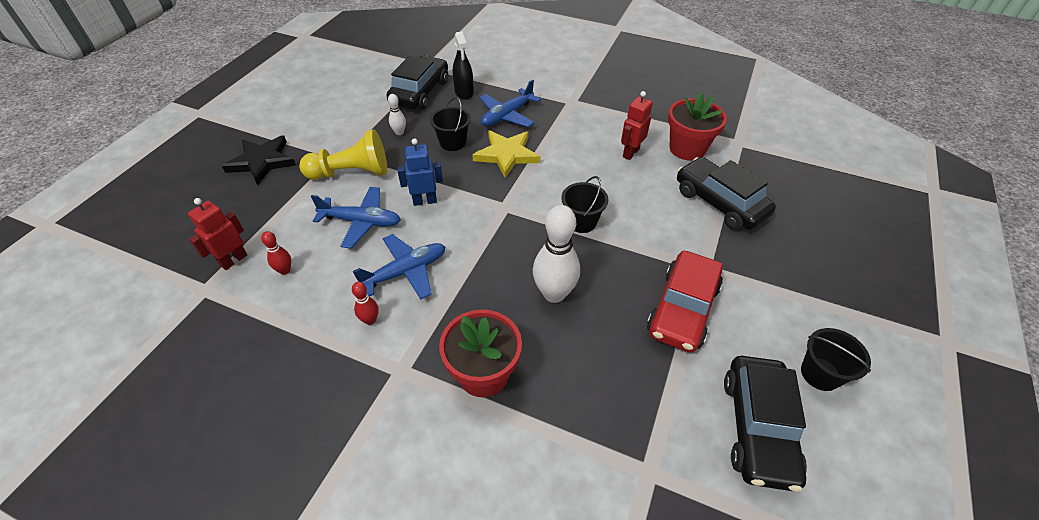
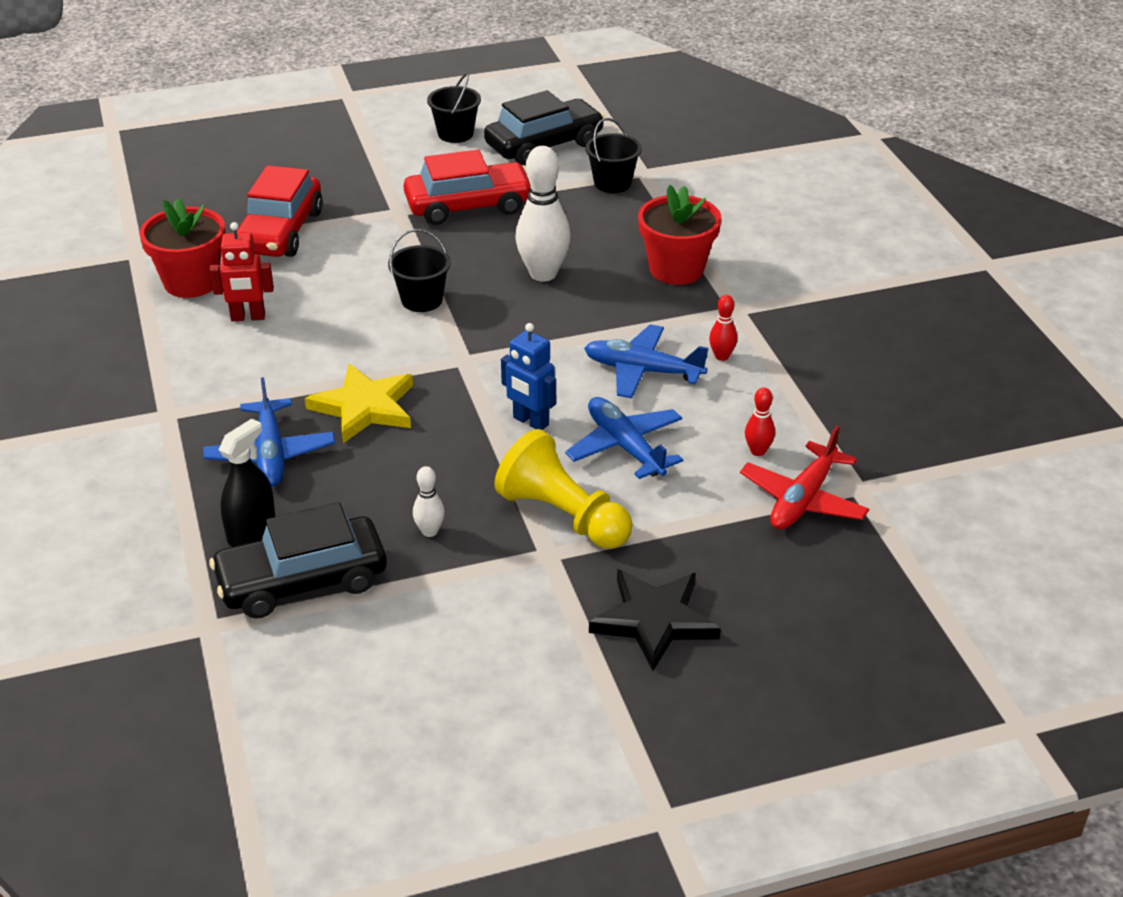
camera: 130 degrees left, 10 degrees down
(234, 260) = (803, 499): red robot -> red plane
(453, 142) = (393, 467): black bucket -> black bucket (612, 183)
(507, 115) = (270, 454): blue plane -> blue plane turned 75 degrees clockwise
(719, 203) = (280, 232): black car -> red car

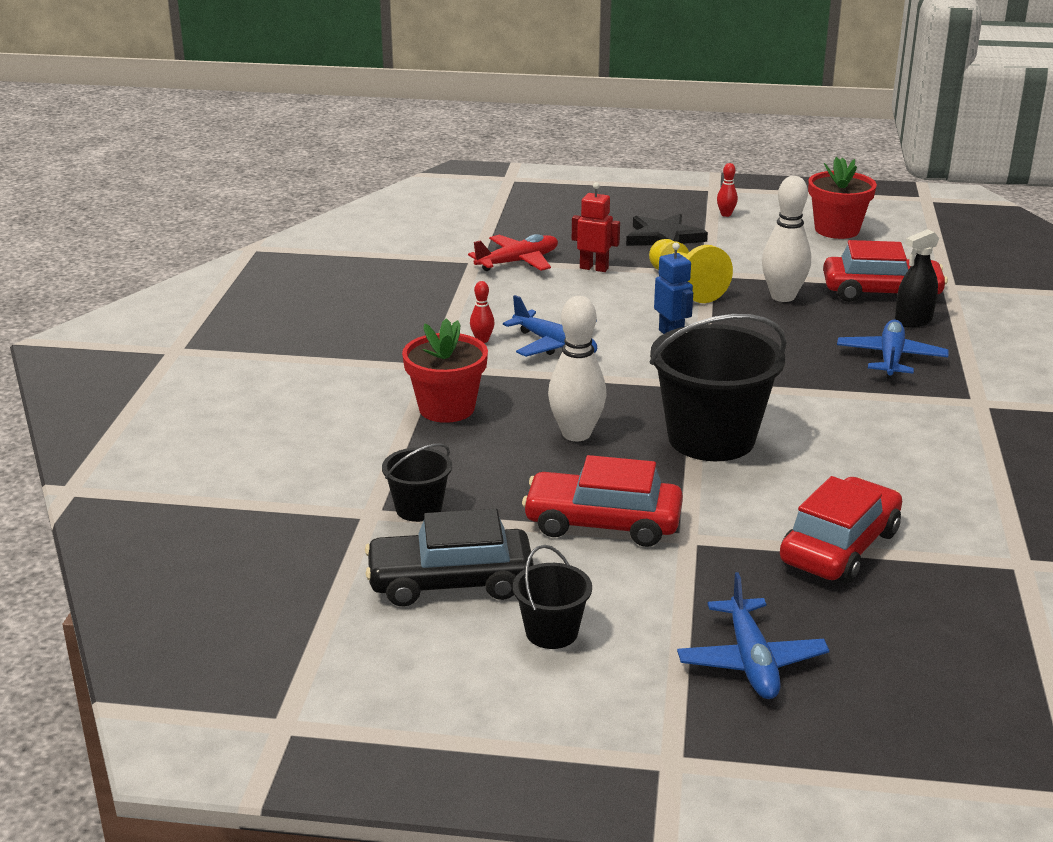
camera: 155 degrees left, 10 degrees down
(191, 282) = (953, 512): red flower pot -> red flower pot (837, 230)
(248, 317) = (894, 463): red robot -> red robot (594, 268)
(302, 581) = (881, 292): black car -> red car
(364, 407) = (802, 371): yellow star -> none
(422, 300) = (711, 438): black bucket -> black bucket, size x2.03
(430, 531) = (783, 296): white bowling pin -> white bowling pin, size x2.08
(625, 447) = (611, 308): blue plane -> blue plane (751, 661)
(758, 451) = (519, 287): red bowling pin -> red bowling pin (726, 214)

